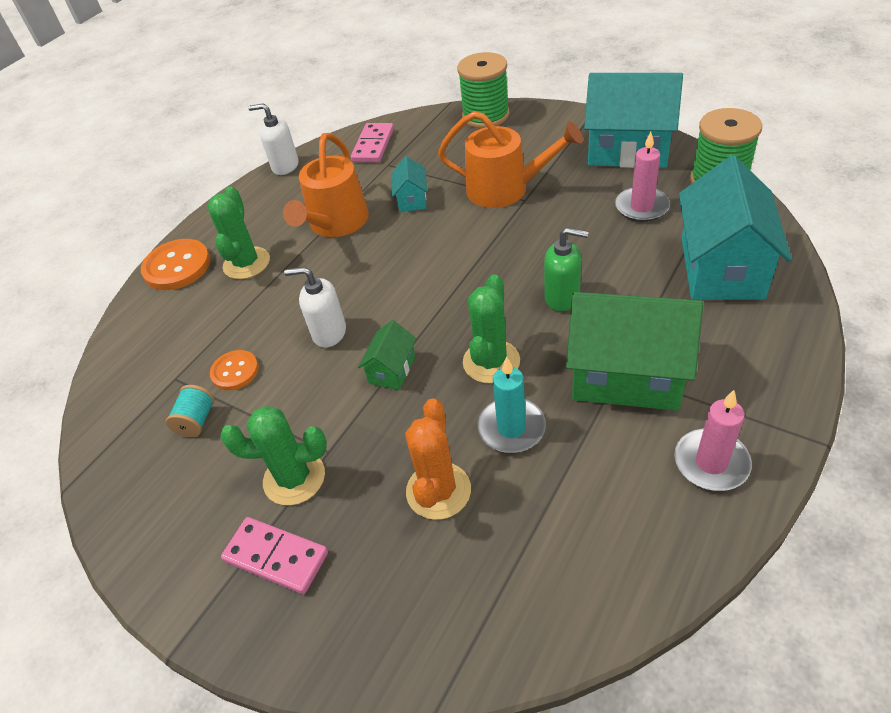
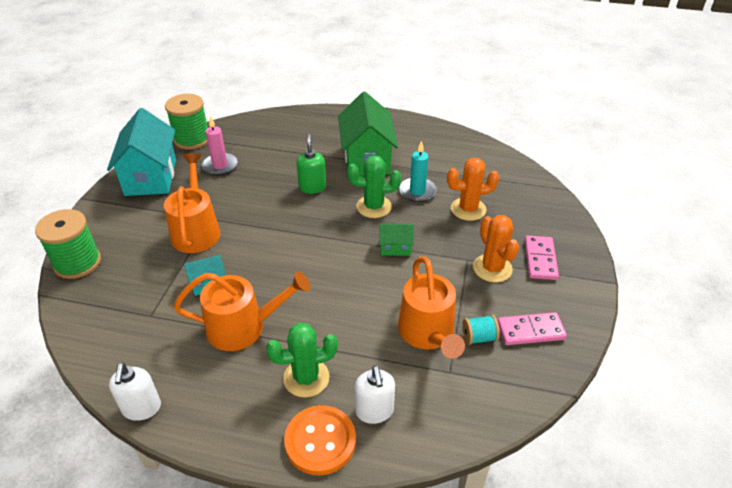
camera: 115 degrees left, 5 degrees down
(235, 371) = (428, 333): orange button -> orange watering can
(294, 478) = (492, 268): green cactus -> orange cactus
(329, 333) = (373, 290): white soap dispenser -> white soap dispenser (374, 411)
(373, 145) = (113, 337): pink domino -> pink domino (530, 330)
(711, 462) = (409, 132): pink candle -> none
(721, 268) = (277, 135): turquoise house -> none

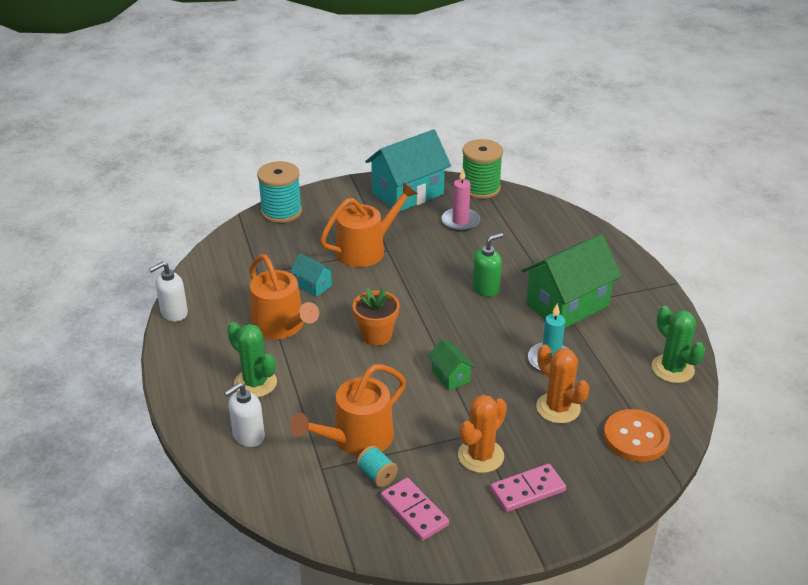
camera: 60 degrees right, 5 degrees down
(77, 263) = (281, 212): green spool -> turquoise spool
(312, 269) = (376, 335): none -> orange flower pot
(320, 441) = (201, 416): orange button -> orange button (635, 437)
(374, 207) = (496, 339): green cactus -> green cactus (672, 369)

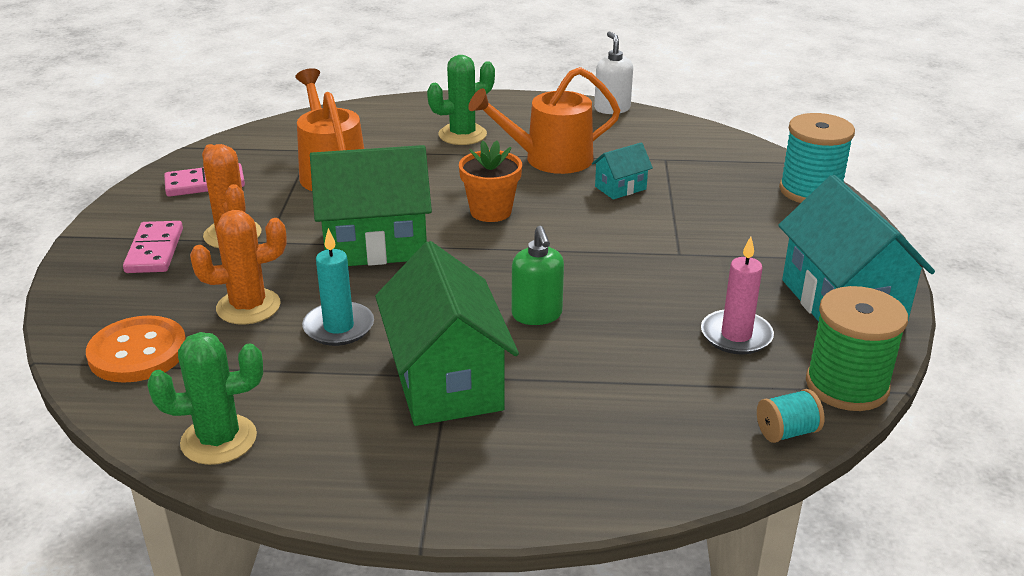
camera: 110 degrees right, 5 degrees down
(248, 436) = (388, 123): white soap dispenser -> none
(366, 250) = (686, 237): orange watering can -> none
(377, 475) = (271, 174): turquoise spool -> turquoise spool (787, 432)
(450, 376) = (375, 244): green house -> green house, size x2.16

